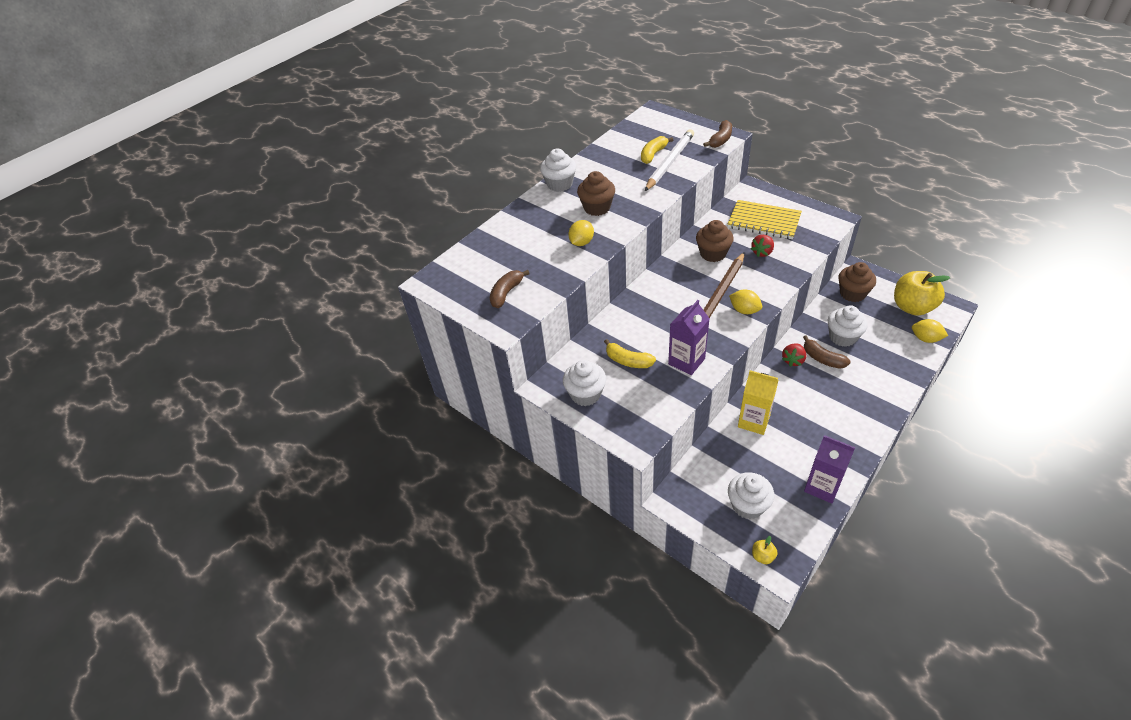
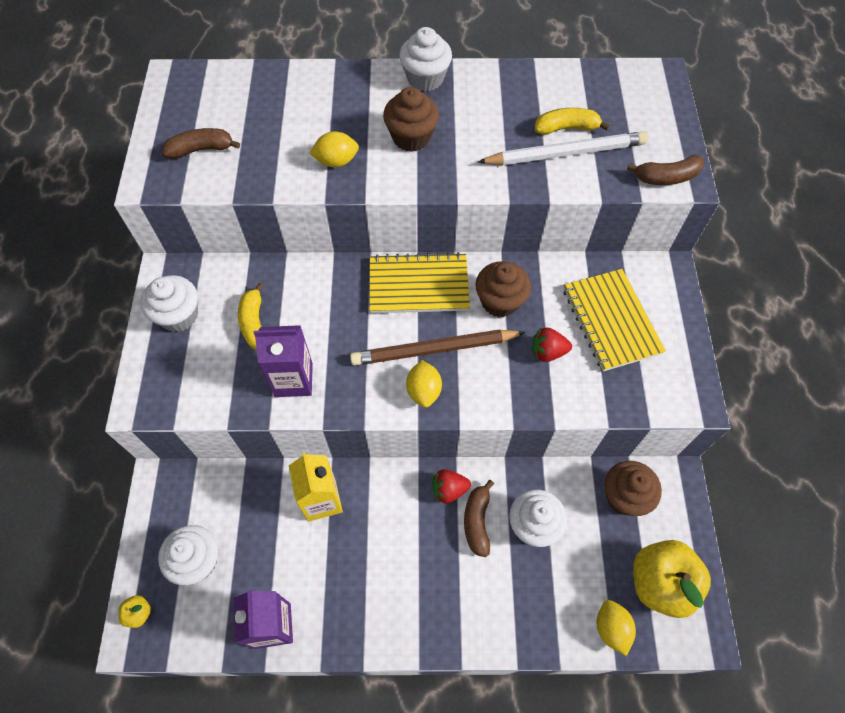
camera: 45 degrees right, 15 degrees up
(670, 279) = (418, 285): none -> yellow notebook

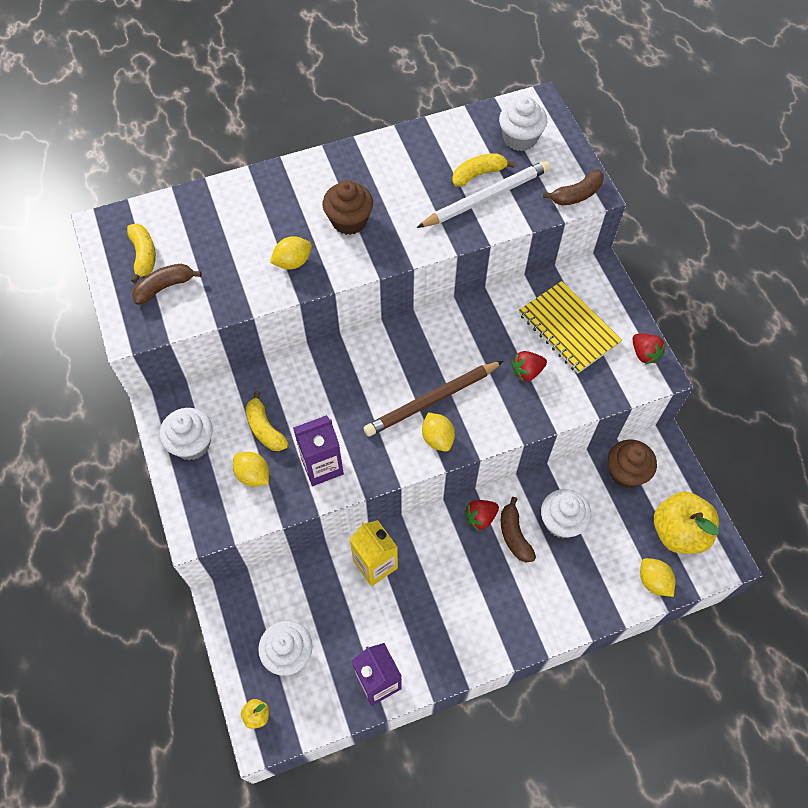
camera: 20 degrees left, 0 degrees up
(196, 115) = (143, 256): none -> yellow banana
(222, 366) = (253, 475): none -> yellow lemon
(418, 285) = (395, 349): yellow notebook -> none
(425, 78) = (338, 162): white cupcake -> white cupcake (520, 138)
(500, 301) = (470, 341): brown cupcake -> none
(686, 374) = (644, 354): none -> red strawberry

